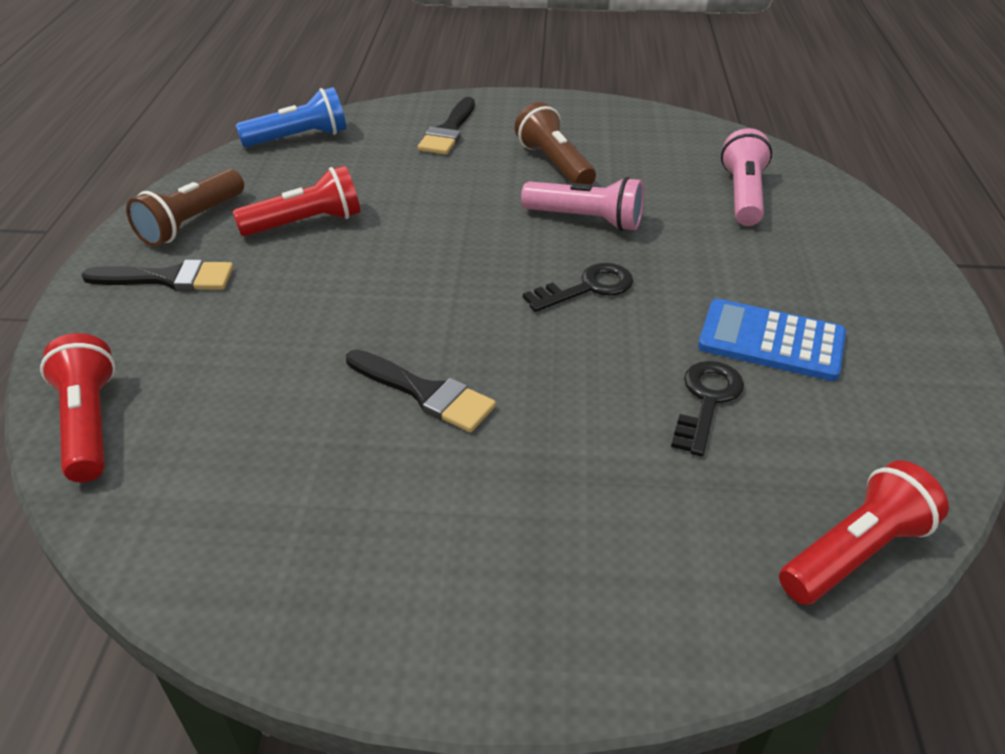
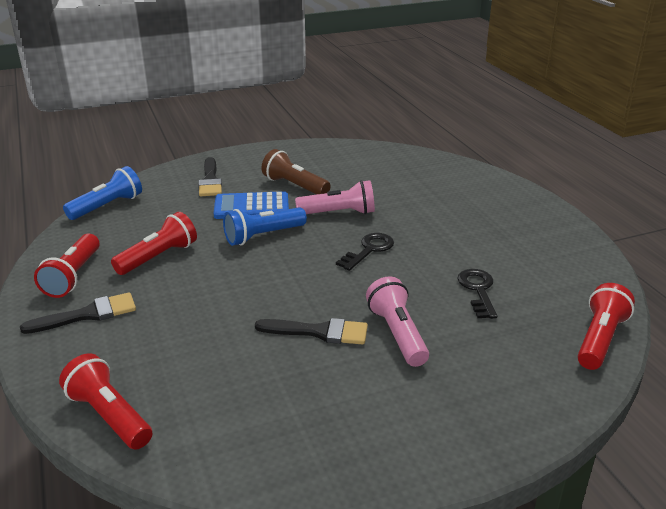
camera: 25 degrees left, 10 degrees down
(191, 222) = (73, 276): brown flashlight -> red flashlight
(457, 228) = (263, 236): none -> blue flashlight
(743, 195) = (417, 179): pink flashlight -> pink flashlight (397, 334)
(771, 341) = (488, 251): blue calculator -> blue calculator (251, 207)

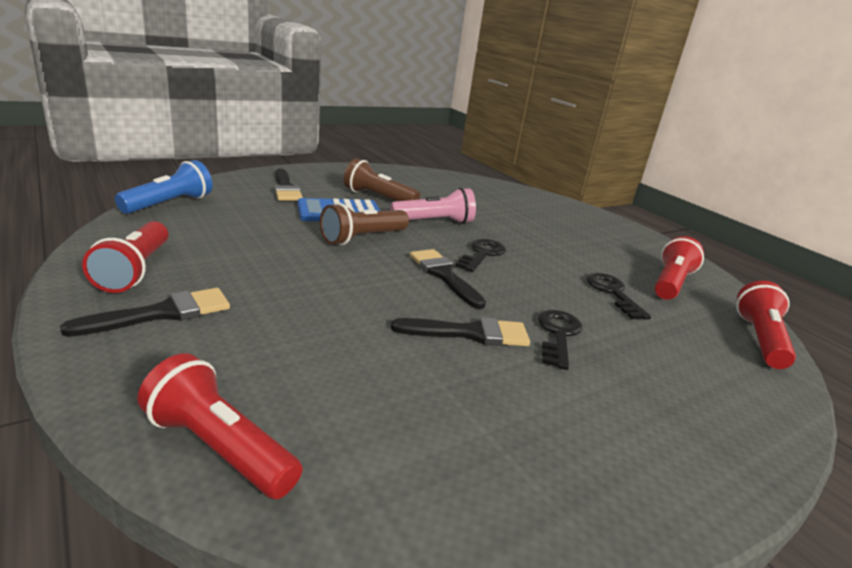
camera: 15 degrees left, 5 degrees down
(158, 257) = (245, 253): red flashlight -> red flashlight (670, 283)
(263, 236) = (363, 238): blue flashlight -> brown flashlight
(321, 274) = (444, 275): none -> black brush
(397, 334) = (558, 335): pink flashlight -> black key

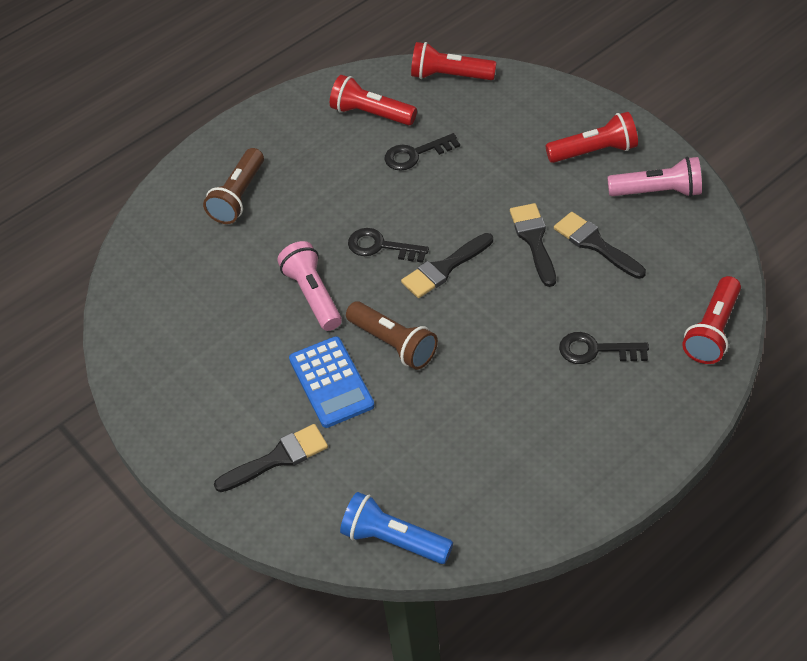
camera: 90 degrees left, 25 degrees up
(135, 270) = (555, 478): red flashlight -> red flashlight (594, 151)
(162, 313) = (607, 423): black brush -> black brush (595, 244)
(378, 198) = (260, 360): brown flashlight -> brown flashlight (238, 196)
(554, 476) = (657, 192): none -> pink flashlight
(558, 335) = (508, 190): black key -> black key (596, 350)

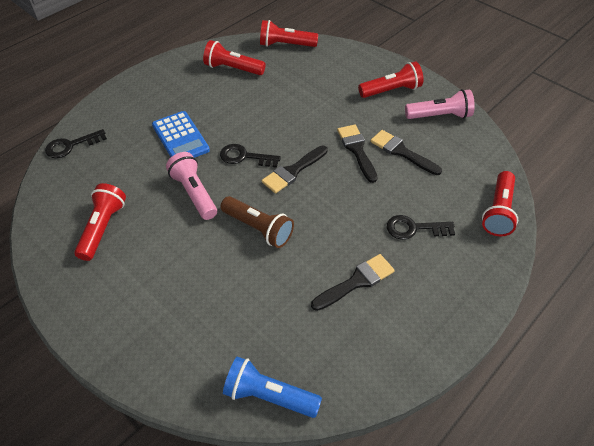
camera: 10 degrees left, 0 degrees up
(197, 337) = (103, 228): none -> red flashlight
(238, 196) = (137, 124): brown flashlight -> none
(278, 458) = (168, 326): black brush -> black brush (356, 281)
(331, 382) = (210, 260): blue calculator -> blue calculator (180, 138)
(415, 154) = (266, 94): black key -> black key (71, 145)

